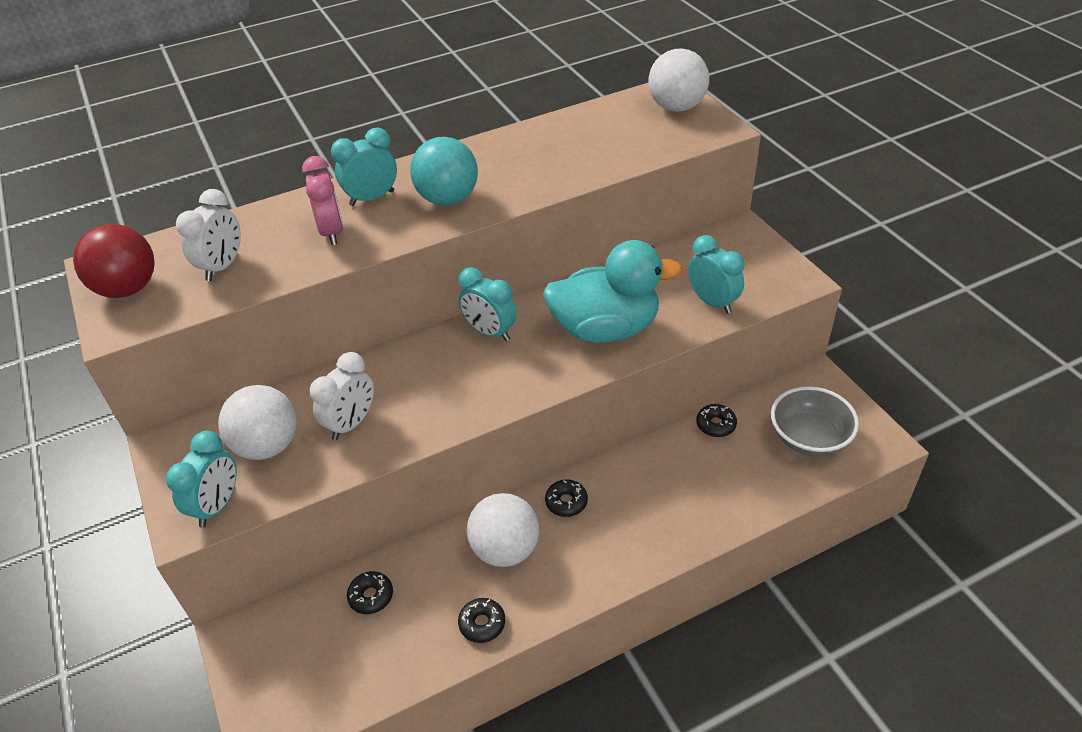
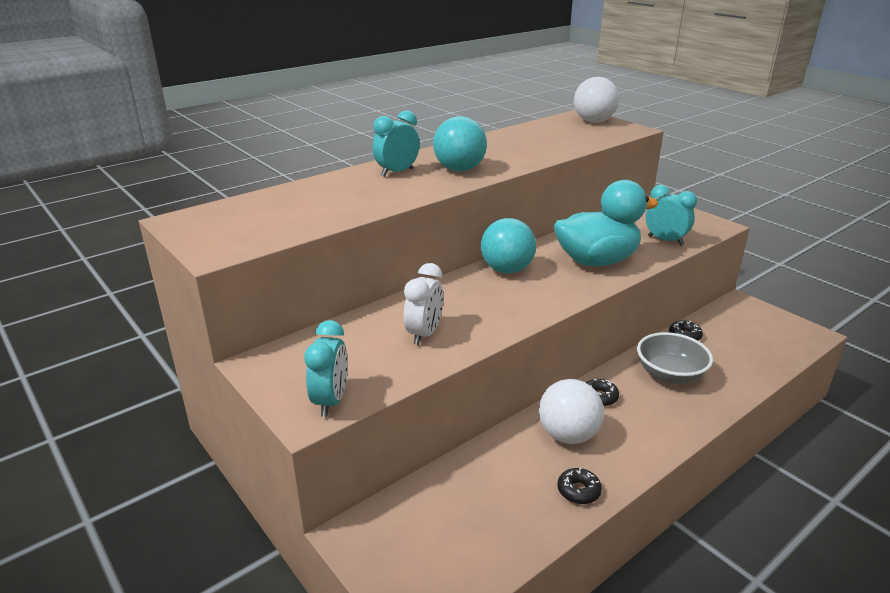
camera: 15 degrees left, 15 degrees down
(128, 289) = (213, 231): red ball -> none
(223, 266) = (293, 213): white clock -> none
(267, 446) = (356, 356): white ball -> none
(332, 232) = (376, 190): pink clock -> none
(371, 596) = (467, 485): black donut -> none
(490, 332) = (507, 270): turquoise clock -> turquoise ball
(809, 438) = (758, 336): grey bowl -> grey bowl (670, 374)

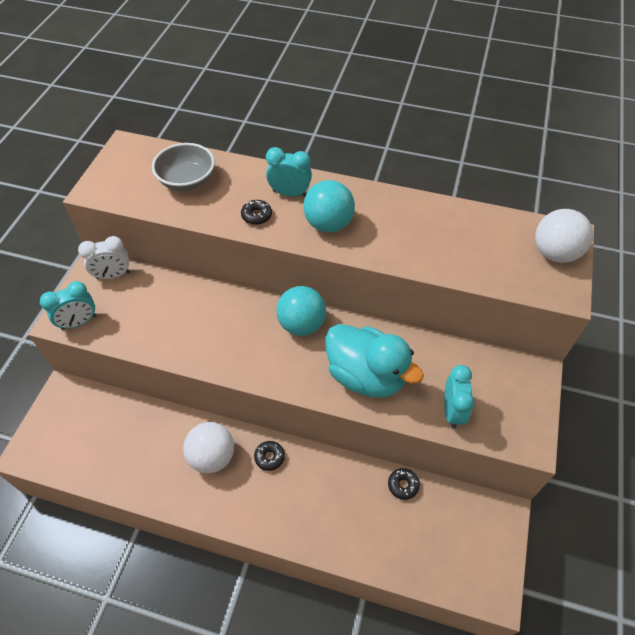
camera: 55 degrees right, 25 degrees up
(424, 334) = (177, 325): white clock -> white clock (113, 275)
(578, 491) = (160, 487): black donut -> black donut (256, 215)
(670, 374) = (334, 494): grey bowl -> grey bowl (187, 181)

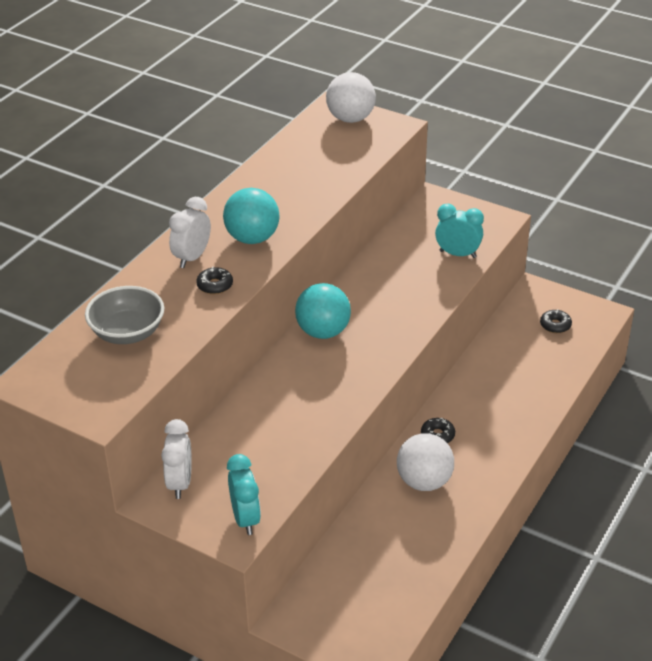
camera: 75 degrees left, 15 degrees down
(290, 193) = (192, 257): turquoise clock -> white clock
(366, 375) = (402, 298): turquoise duck -> none
(403, 485) = (492, 345): black donut -> black donut (555, 325)

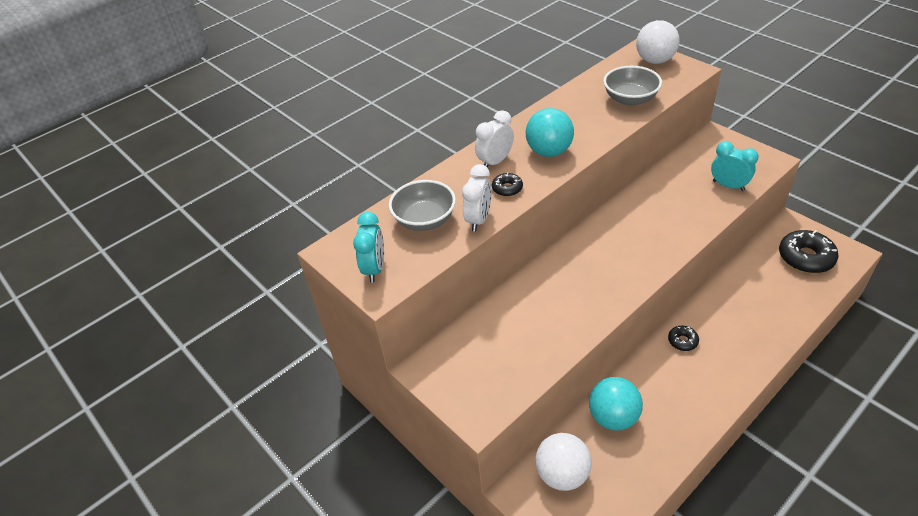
camera: 20 degrees right, 5 degrees up
(180, 483) = (446, 355): white clock -> white clock (478, 220)
(245, 519) = (492, 400): turquoise clock -> turquoise clock (374, 269)
(323, 332) = (597, 238): turquoise ball -> turquoise ball (613, 417)
(332, 167) = (630, 99): none -> grey bowl
(424, 481) = (663, 382): white ball -> white ball (562, 474)
(555, 325) = (805, 257): black donut -> black donut, size x1.98

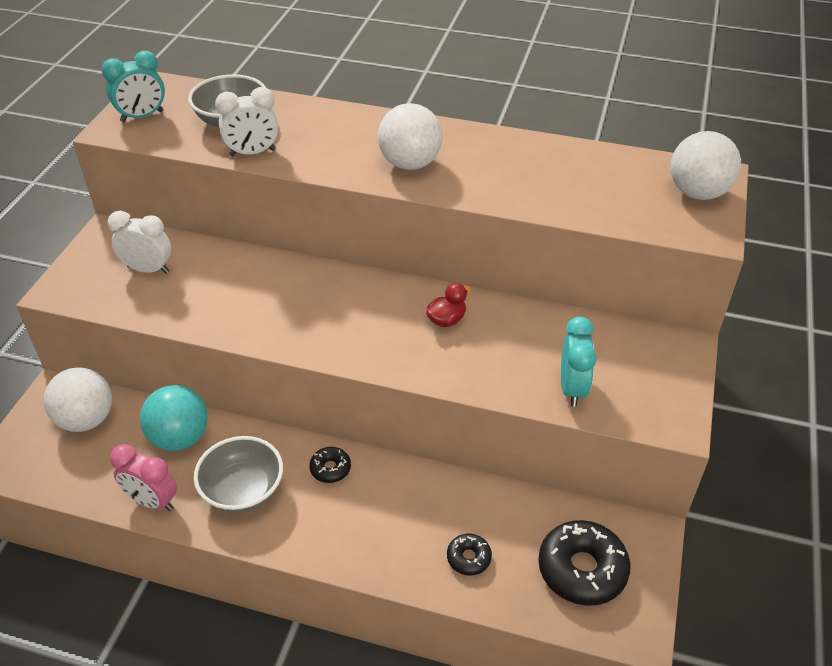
camera: 55 degrees right, 0 degrees up
(495, 162) = (362, 133): white clock -> white clock (148, 269)
(507, 188) = (319, 155): black donut -> black donut (468, 558)
(549, 151) = (410, 163): turquoise ball -> white ball
(630, 99) = (579, 195): grey bowl -> grey bowl (243, 490)
(642, 215) = (446, 320): none -> red duck
(669, 451) = (152, 501): none -> pink clock

